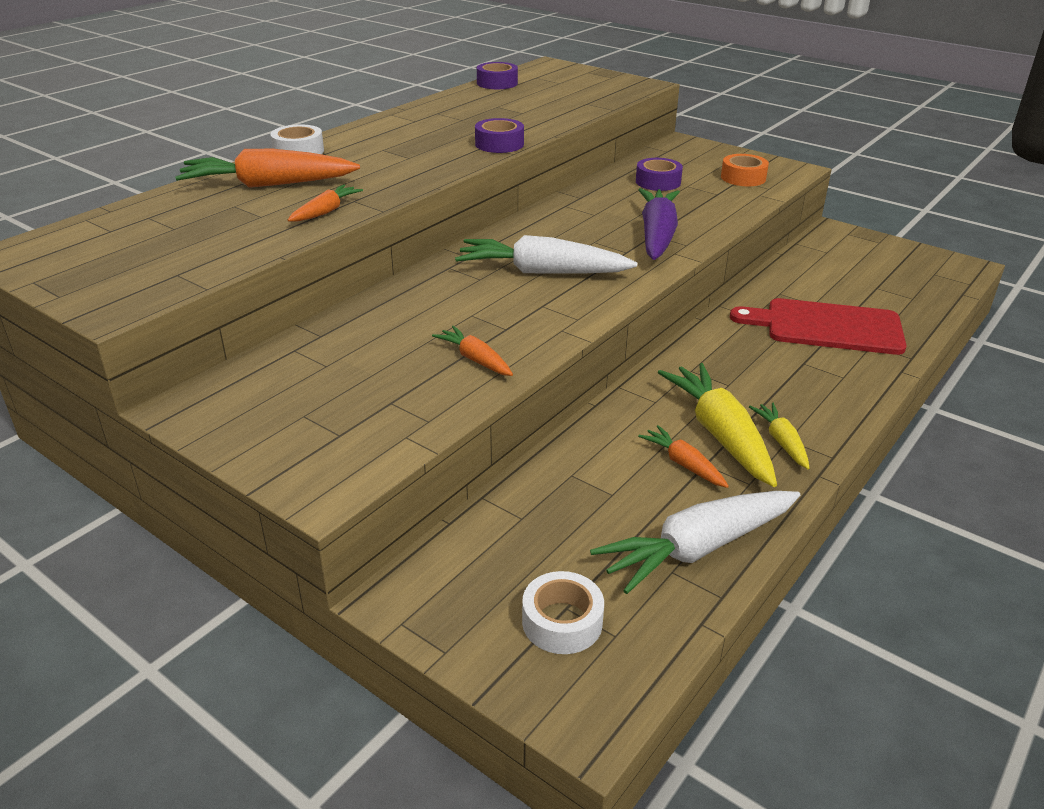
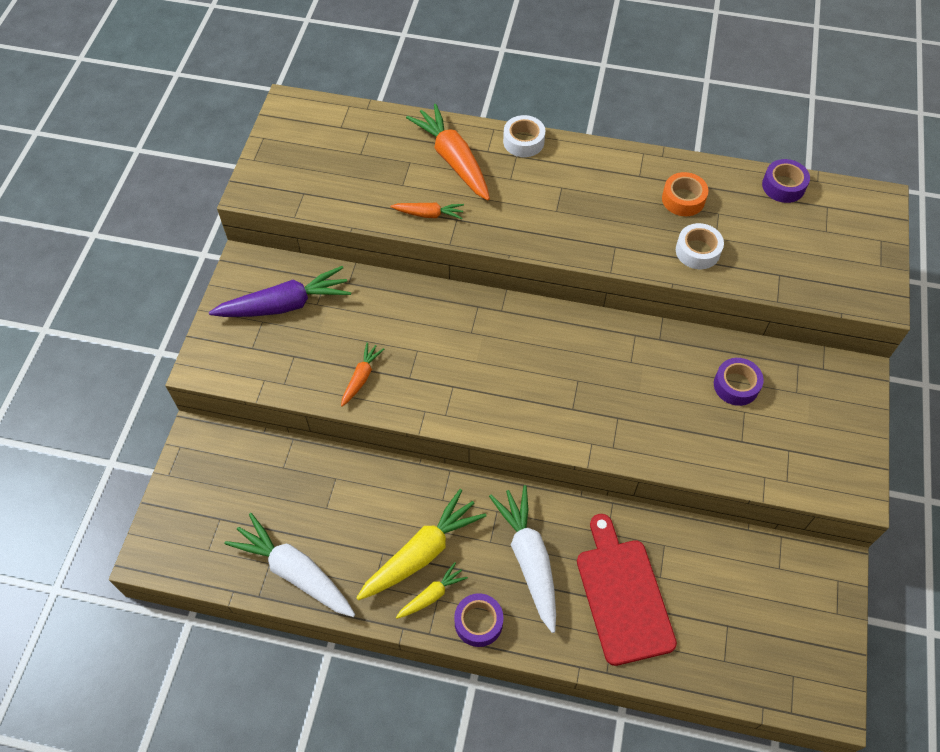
camera: 65 degrees right, 25 degrees up
(499, 144) = (624, 254): purple tape -> purple tape (478, 622)
(541, 272) = (503, 365): white carrot -> white carrot (529, 559)
(562, 622) = (208, 520): white tape -> white tape (697, 251)
(657, 235) = (618, 420): purple carrot -> purple carrot (285, 304)
(683, 464) = (376, 539): orange carrot -> none
(743, 178) = (798, 452): orange tape -> orange tape (683, 199)

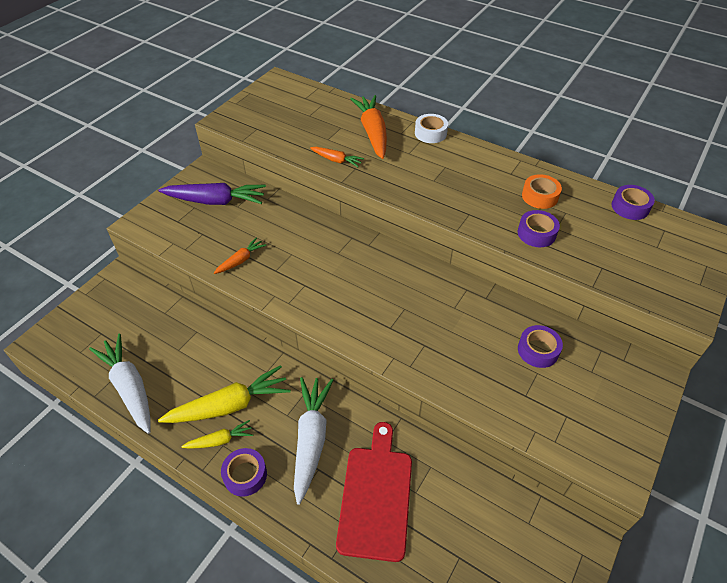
camera: 20 degrees right, 10 degrees down
(697, 251) = (536, 233): white tape -> purple tape

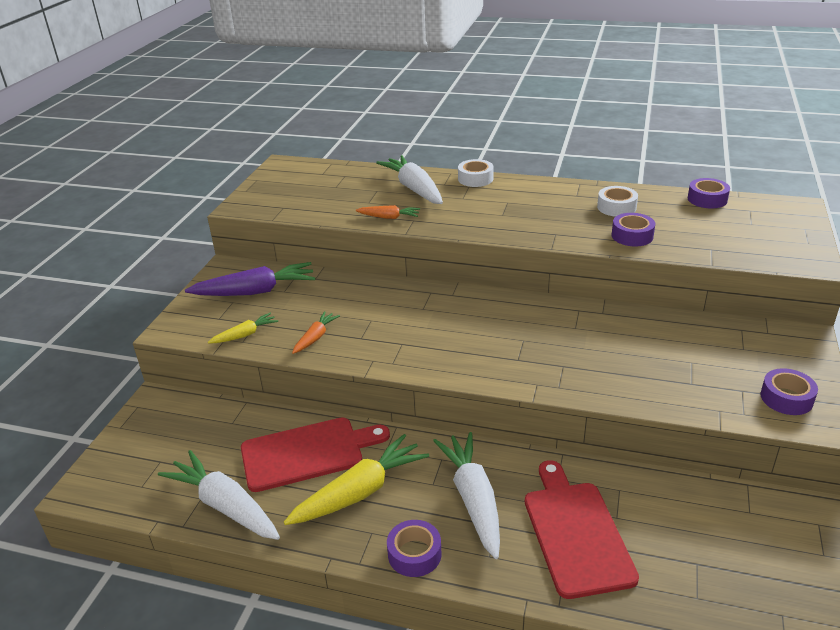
camera: 15 degrees left, 15 degrees down
(207, 357) = (307, 453): none -> red cutting board
(220, 440) = (366, 528): yellow carrot -> yellow carrot (245, 335)
(372, 132) = (414, 188): orange carrot -> white carrot
(538, 350) = (681, 344): purple tape -> purple tape (786, 398)
(540, 196) = (616, 207): orange tape -> white tape

